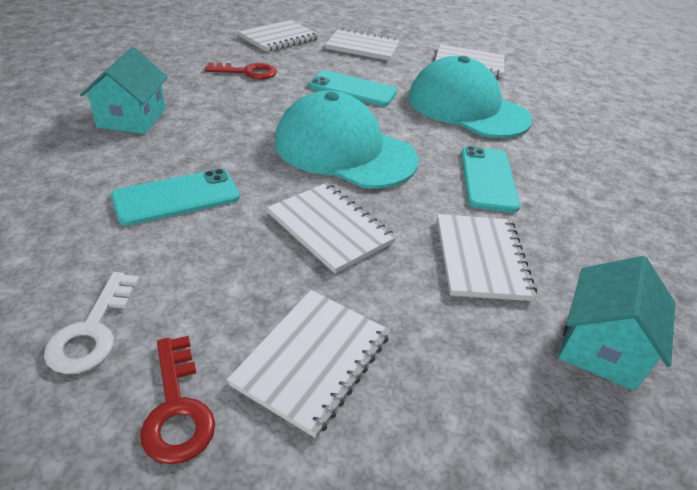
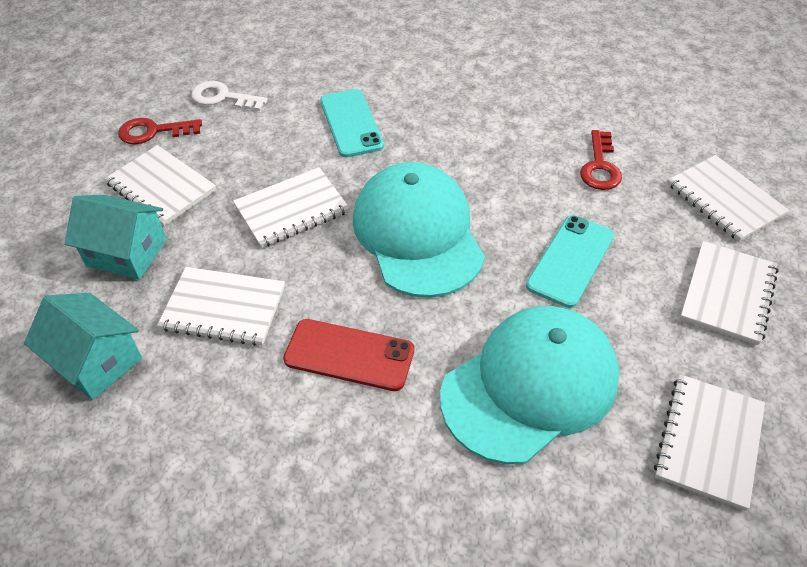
camera: 105 degrees right, 10 degrees up
(132, 118) = (481, 91): turquoise house -> turquoise house (127, 253)
(344, 150) = (418, 234): turquoise cap -> turquoise cap turned 60 degrees counterclockwise
(488, 179) = (349, 355): turquoise phone -> red phone

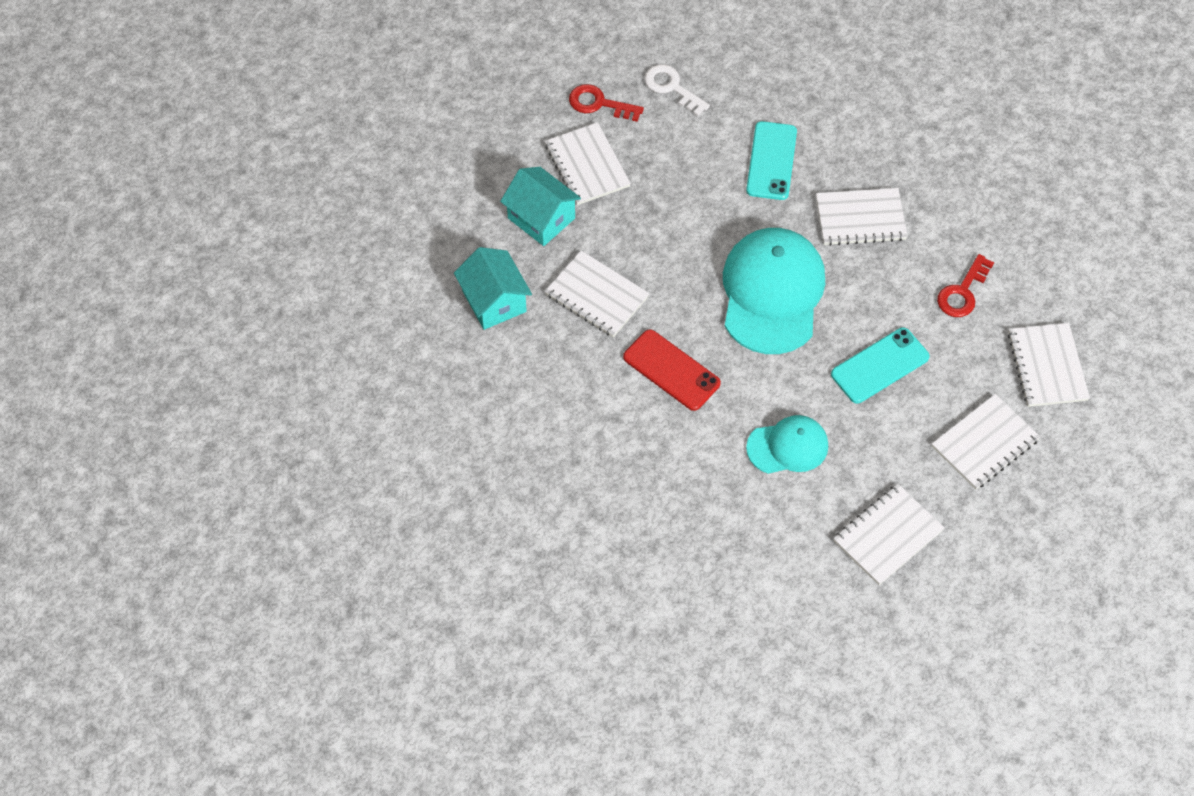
camera: 25 degrees right, 10 degrees up
(292, 209) = (683, 229): white notebook -> white notebook (860, 218)
(530, 386) = (787, 446): turquoise cap -> turquoise cap, size x0.56

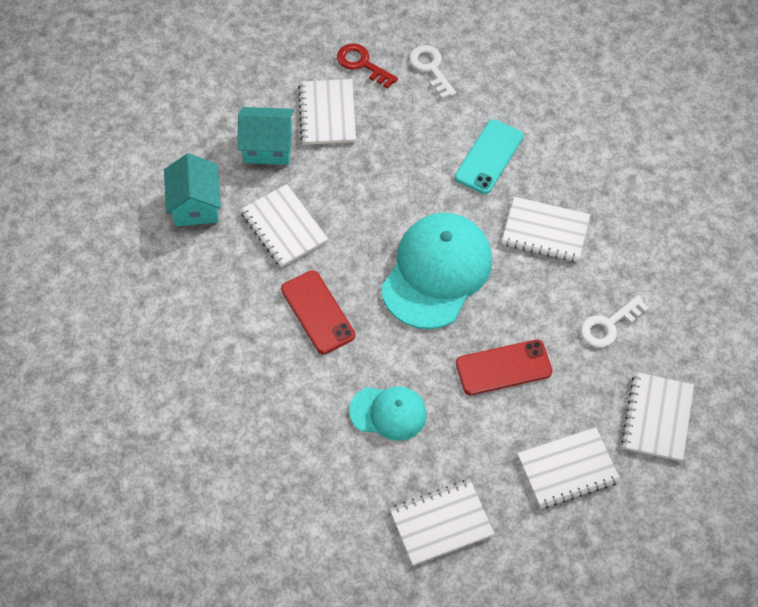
camera: 20 degrees right, 0 degrees up
(541, 218) = (268, 146): turquoise house -> turquoise house turned 60 degrees counterclockwise
(880, 366) = (503, 367): turquoise phone -> red phone
(962, 292) = (609, 325): red key -> white key

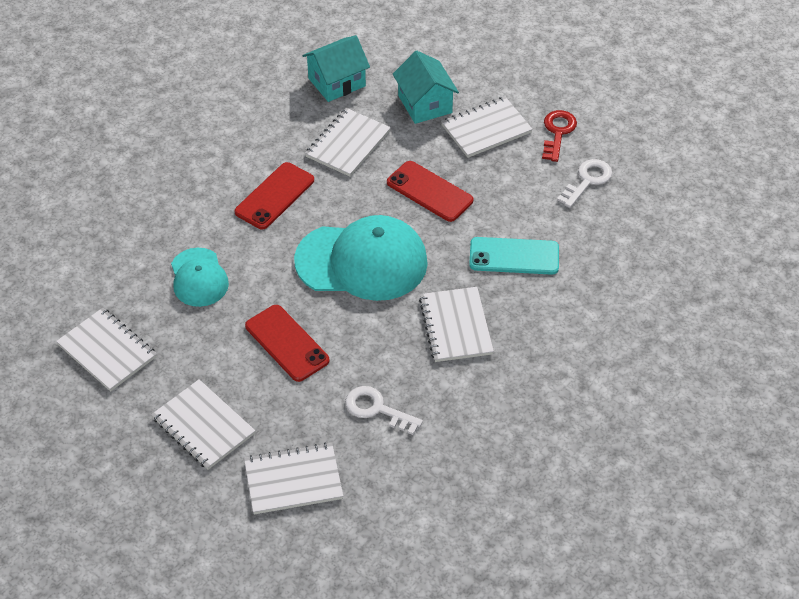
camera: 65 degrees right, 10 degrees down
(380, 187) = (429, 192): none -> red phone

